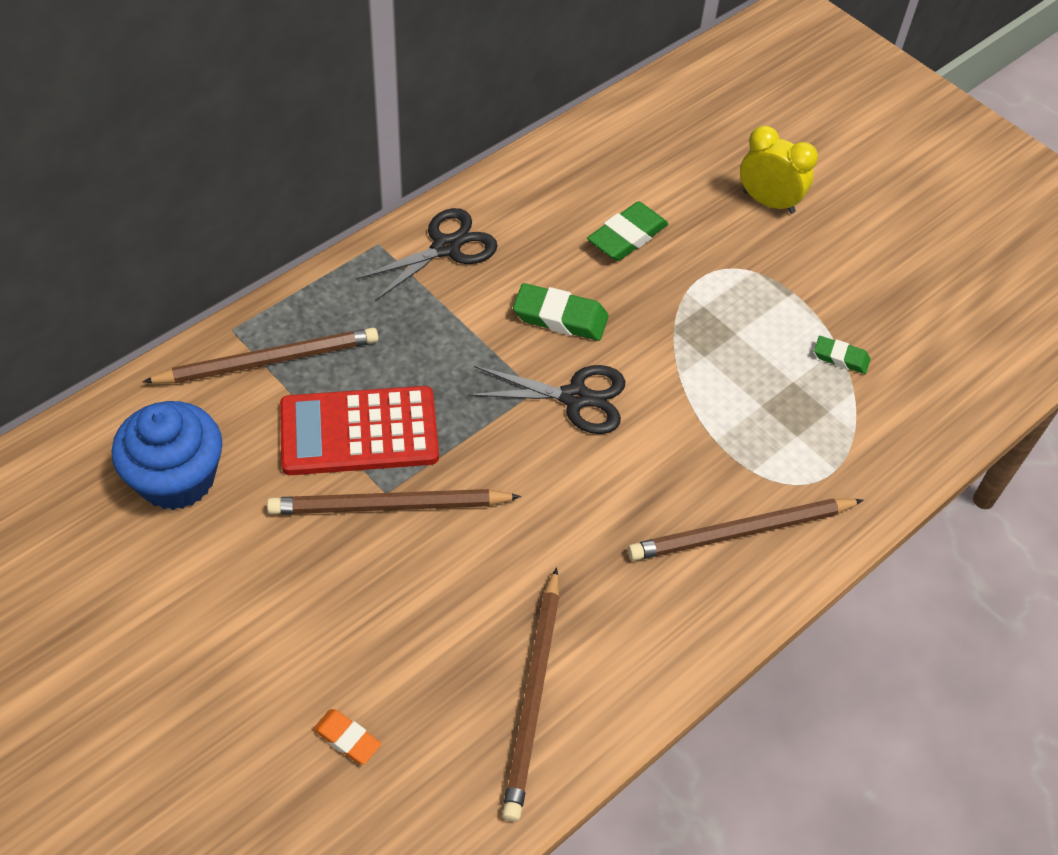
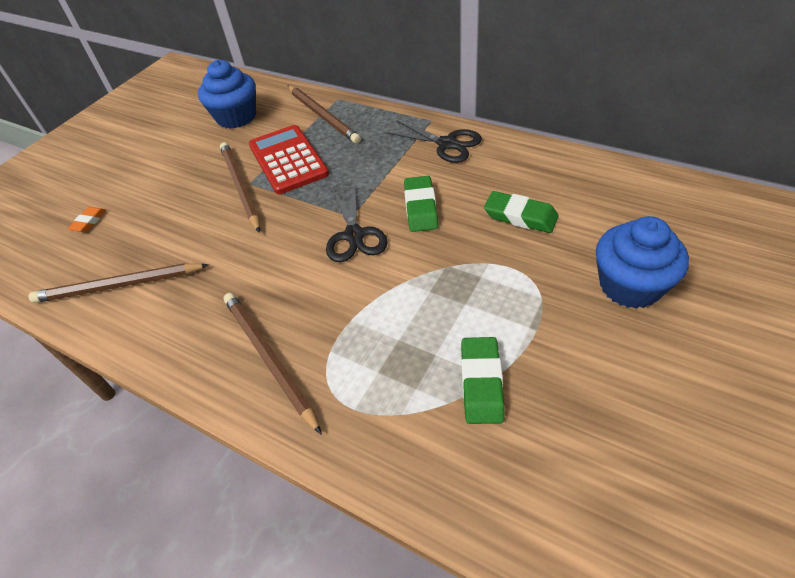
camera: 80 degrees right, 5 degrees down
(768, 202) = (630, 285): yellow clock -> blue cupcake
(841, 358) = (481, 383): green eraser -> green eraser, size x1.66

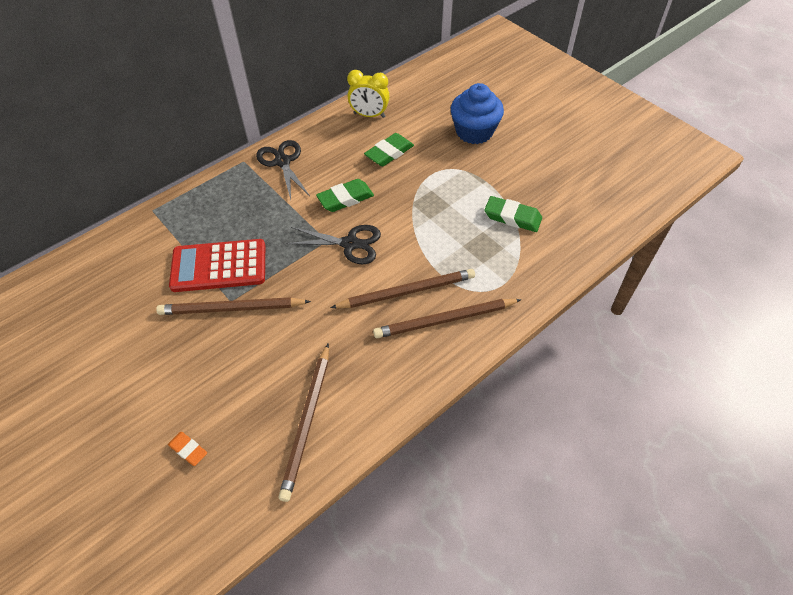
camera: 75 degrees left, 5 degrees up
(236, 117) = (107, 295): blue cupcake -> none
(323, 116) = (171, 227): brown pencil -> brown pencil (407, 291)
(420, 207) = (345, 198): green eraser -> green eraser turned 45 degrees counterclockwise
(447, 144) = (282, 162): black scissors -> black scissors turned 75 degrees counterclockwise
(574, 177) = (369, 115): none -> yellow clock

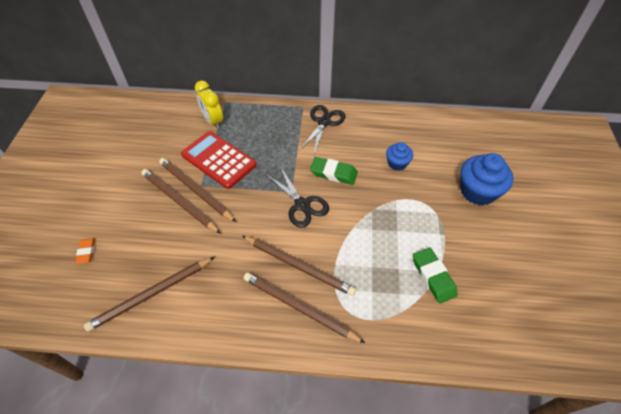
camera: 45 degrees right, 0 degrees up
(227, 331) = (179, 201): none -> brown pencil
(369, 115) = (413, 128): yellow clock -> yellow clock (213, 121)
(389, 153) = (397, 163): green eraser -> blue cupcake

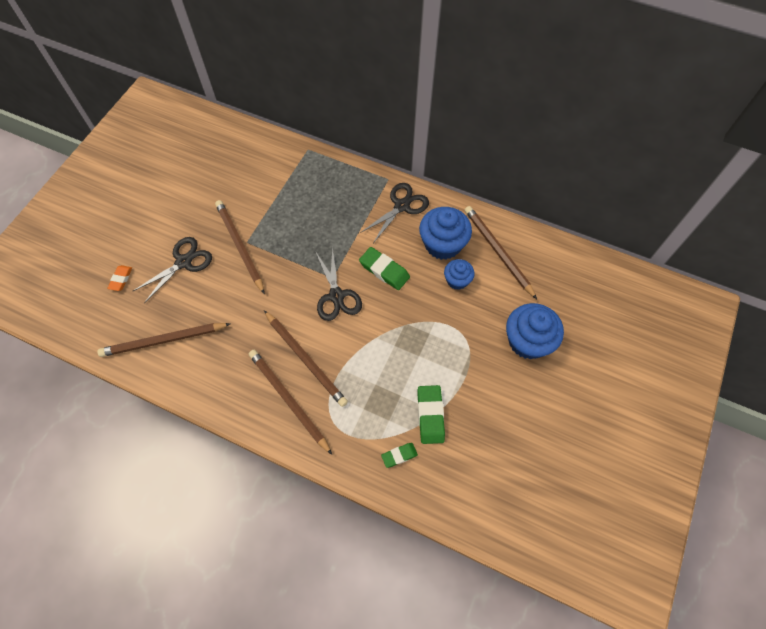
camera: 20 degrees right, 10 degrees up
(146, 218) = (183, 262): none -> black scissors
(179, 201) = (220, 253): brown pencil -> brown pencil (498, 251)
(213, 121) = (286, 170): yellow clock -> none
(218, 160) = (274, 218): red calculator -> none
(371, 140) = (442, 244): none -> blue cupcake
(425, 321) = (399, 455): none -> green eraser

